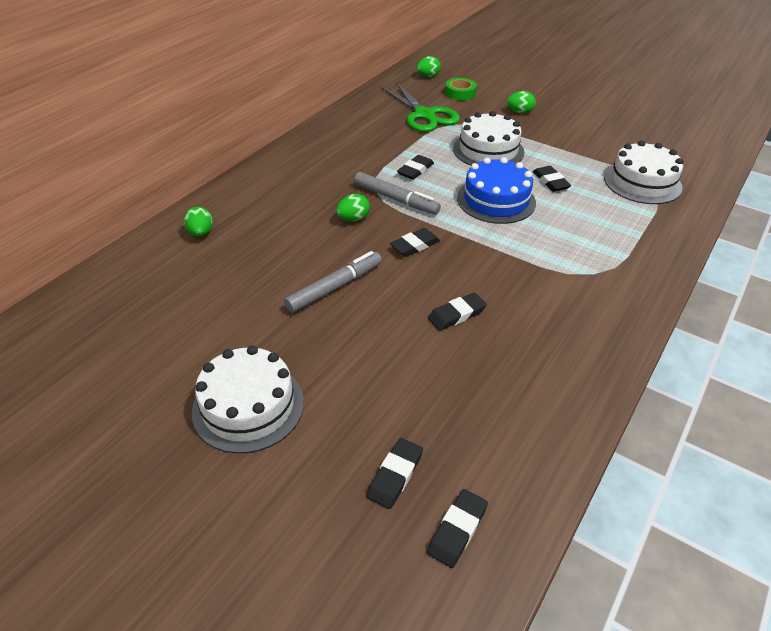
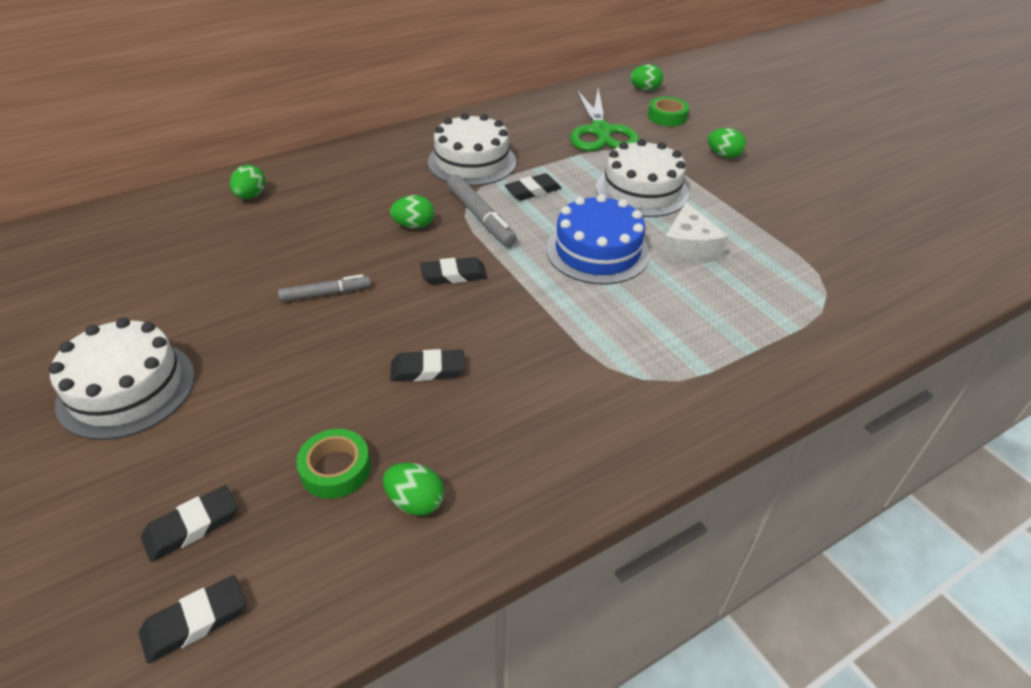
camera: 25 degrees right, 0 degrees up
(334, 287) = (325, 293): grey marker -> grey marker, size x0.65
(457, 400) = (335, 469): none -> green tape
(526, 399) = (415, 502): none -> green egg
(550, 181) = (688, 248): black eraser -> white cheese
(642, 182) = (816, 284): white cake -> white cake (472, 162)

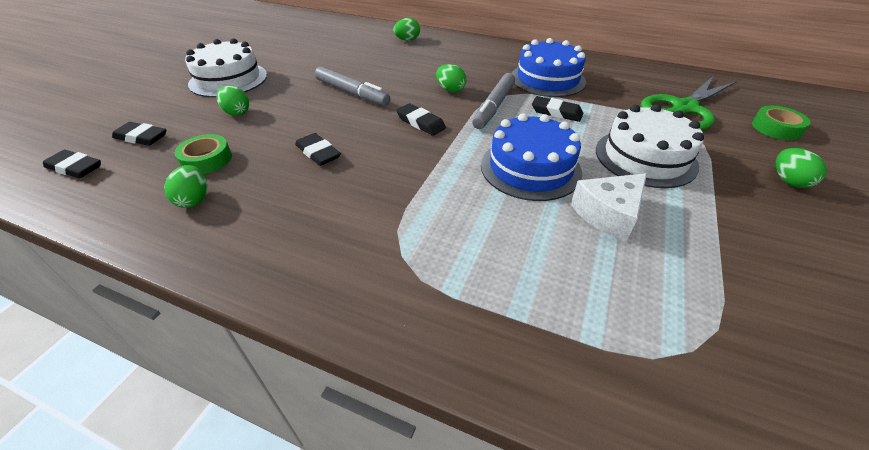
camera: 55 degrees right, 0 degrees up
(325, 293) = (352, 92): grey marker -> grey marker, size x1.53
(472, 162) = (547, 79): white cake -> blue cake
(645, 89) = (789, 102): green egg -> green egg (237, 112)

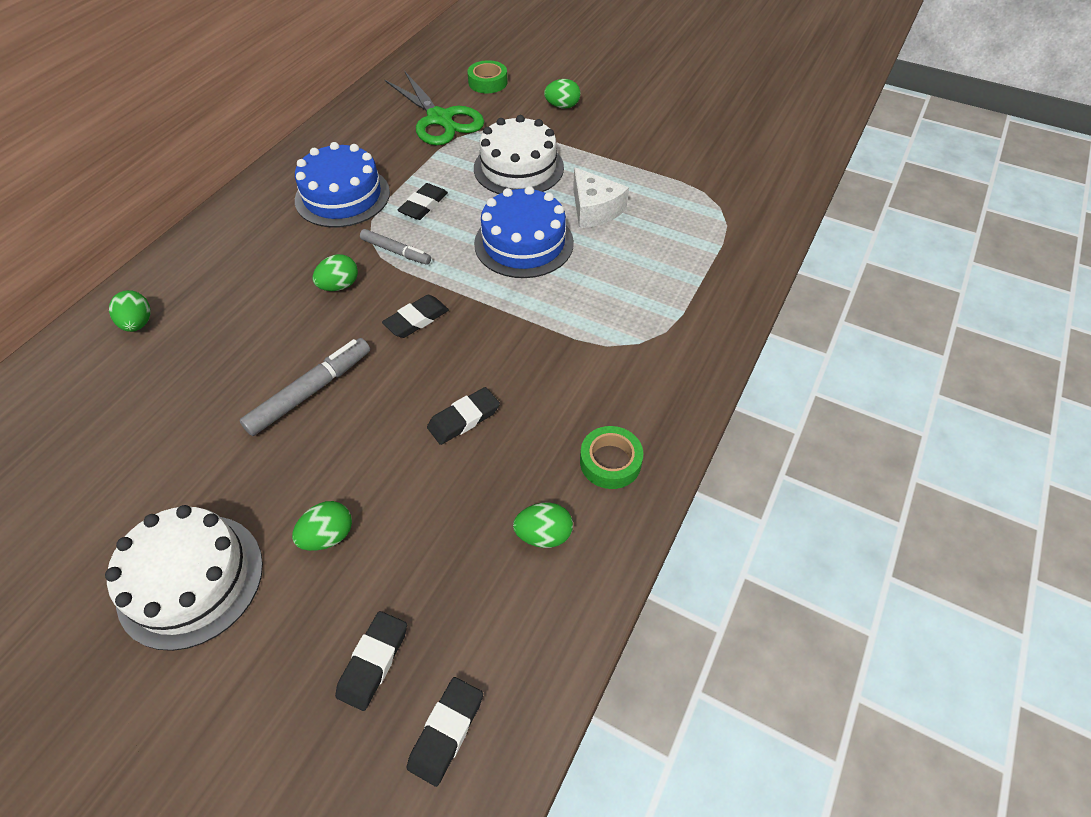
camera: 85 degrees left, 10 degrees up
(206, 159) = (456, 544): green tape -> green tape (610, 462)
(494, 106) = (396, 251): grey marker -> grey marker, size x0.65

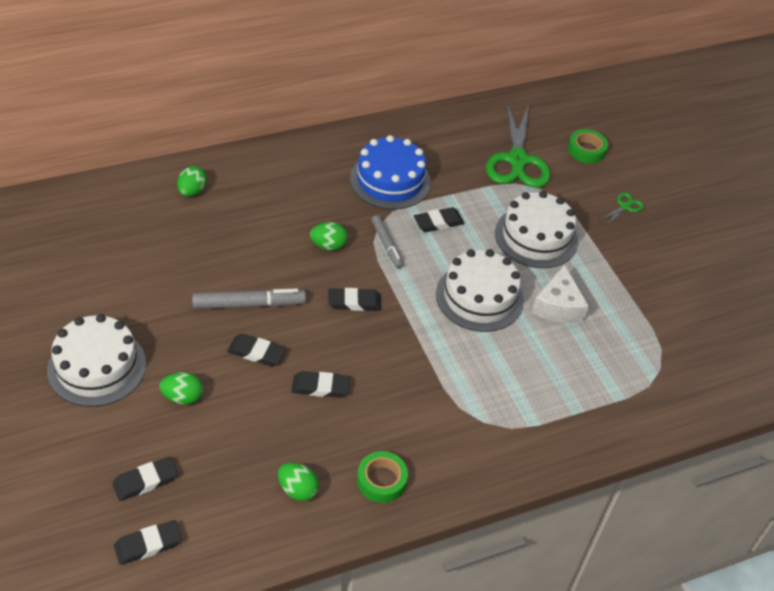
camera: 35 degrees right, 5 degrees down
(365, 432) = (256, 352): none -> black eraser
(524, 243) = (479, 297): blue cake -> white cake
(562, 106) = (625, 207): green egg -> green scissors

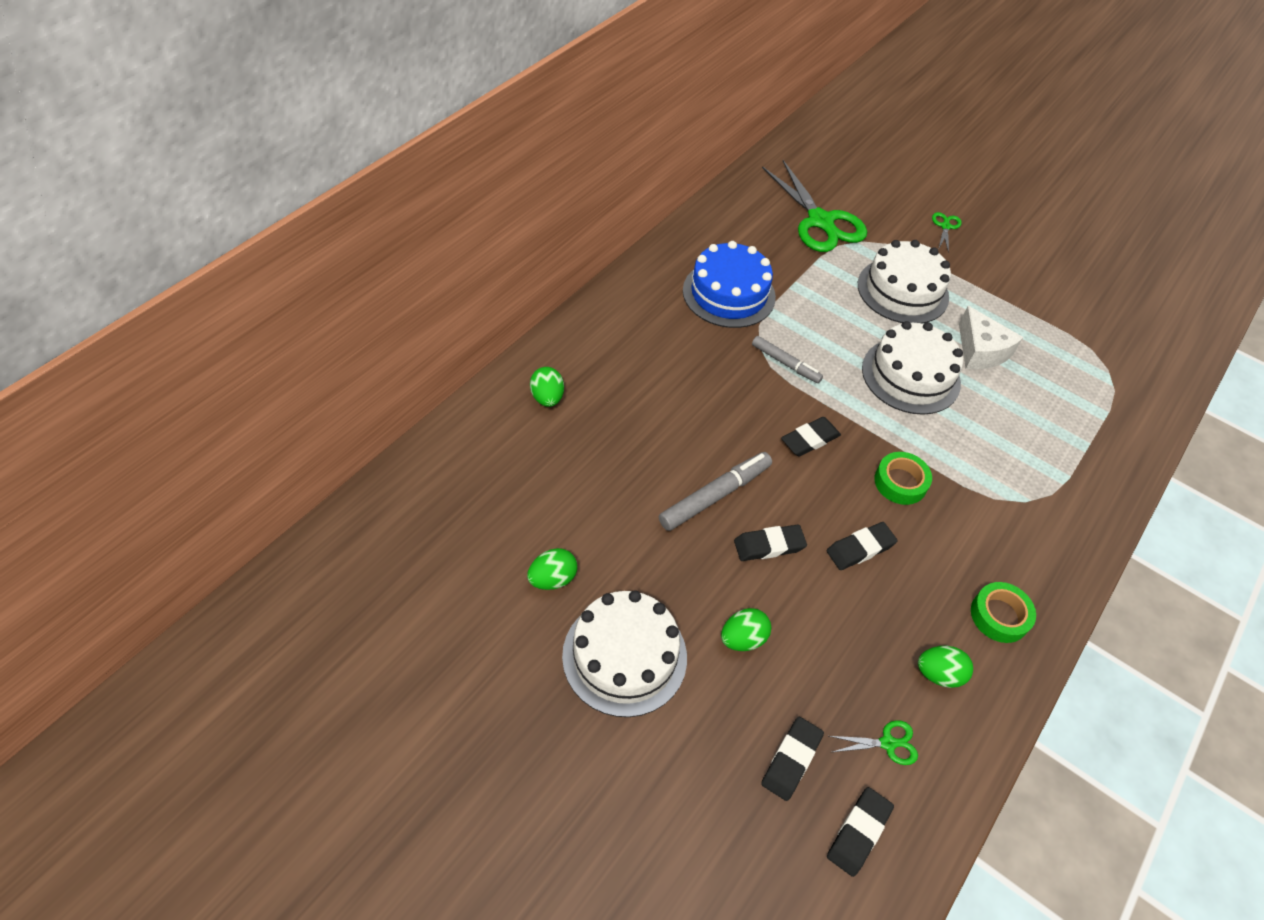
camera: 30 degrees left, 5 degrees up
(219, 508) = (887, 743): none -> green scissors
(328, 245) = (733, 391): green egg -> green egg (552, 579)
(438, 222) = (809, 317): black eraser -> none
(586, 150) = (867, 186): green tape -> green tape (900, 482)

